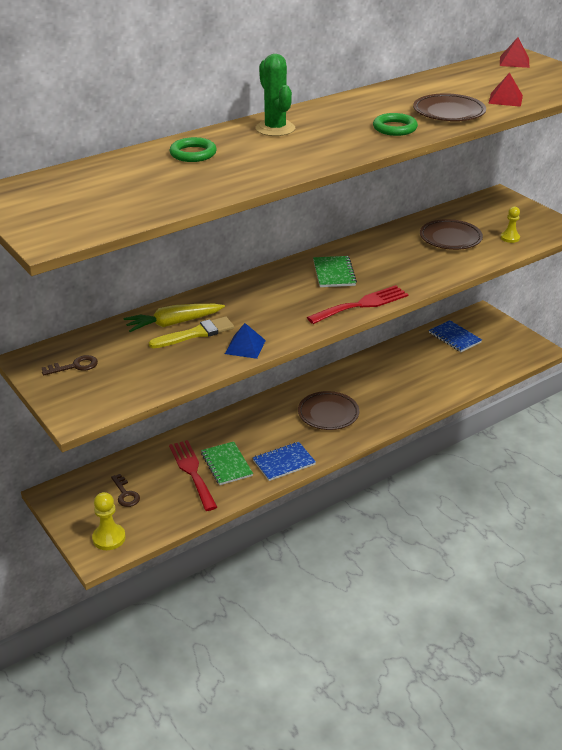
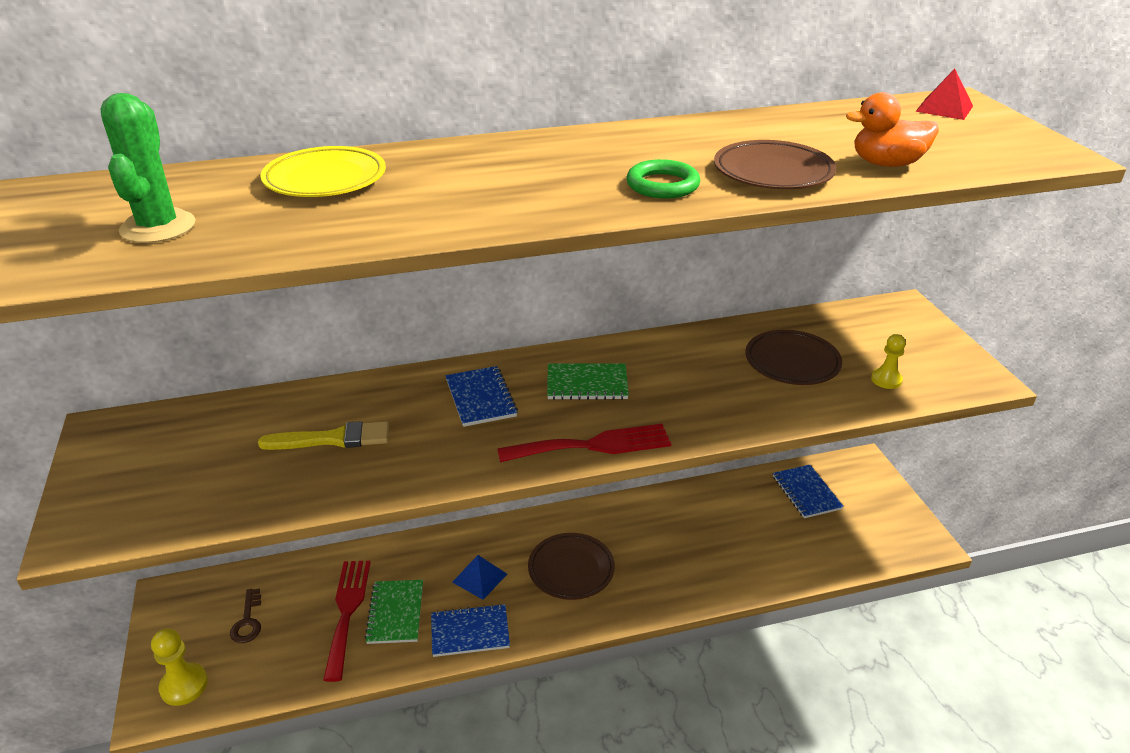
camera: 20 degrees right, 0 degrees up
(75, 366) = (144, 453): brown key -> none
(173, 323) = (318, 415): yellow carrot -> none
(193, 154) = (325, 179): green ring -> yellow plate
(245, 347) = (380, 477): blue pyramid -> blue pyramid (479, 578)
(272, 293) = (481, 398): none -> blue notebook
(275, 129) = (481, 159): green cactus -> green cactus (158, 227)
(334, 273) = (587, 384): green notebook -> green notebook turned 75 degrees clockwise
(505, 99) = (886, 164): red pyramid -> orange duck

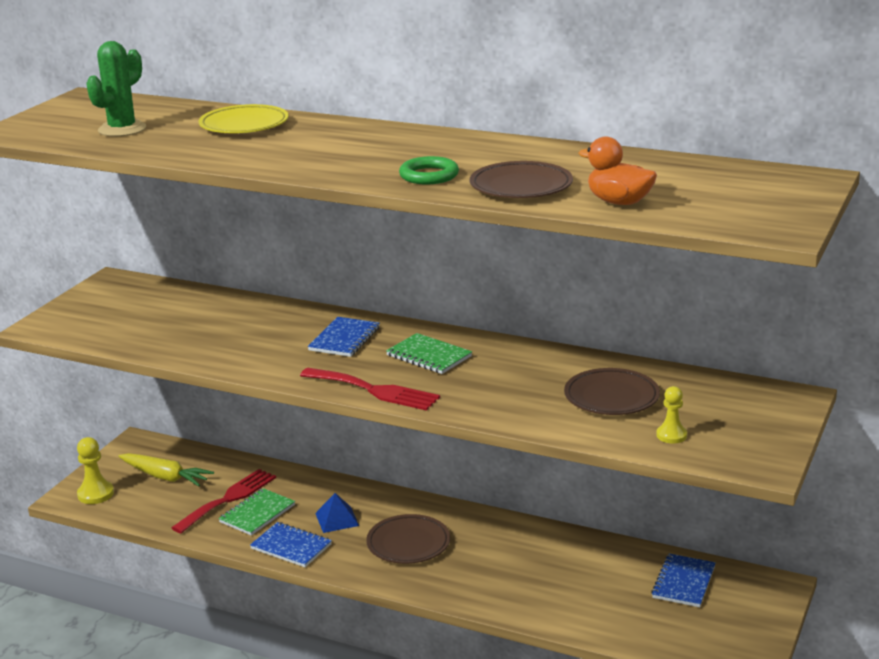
camera: 40 degrees right, 10 degrees down
(248, 621) = (165, 477): brown key -> yellow carrot
(333, 439) = (224, 329): yellow brush -> none
(944, 108) = (780, 180): red pyramid -> none

